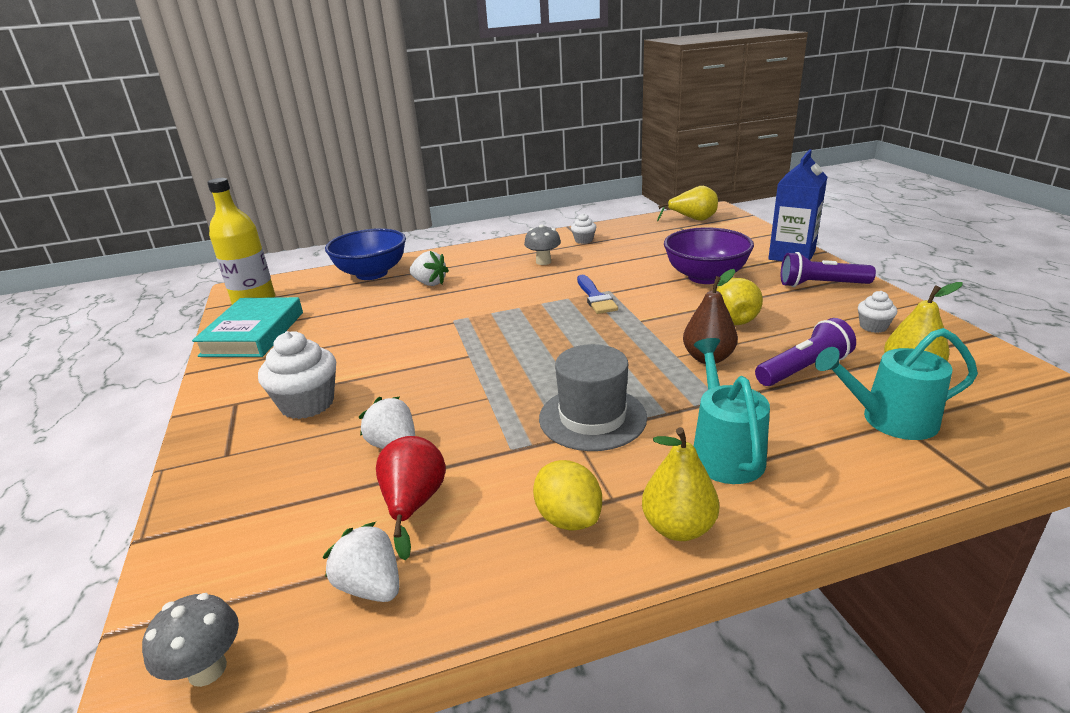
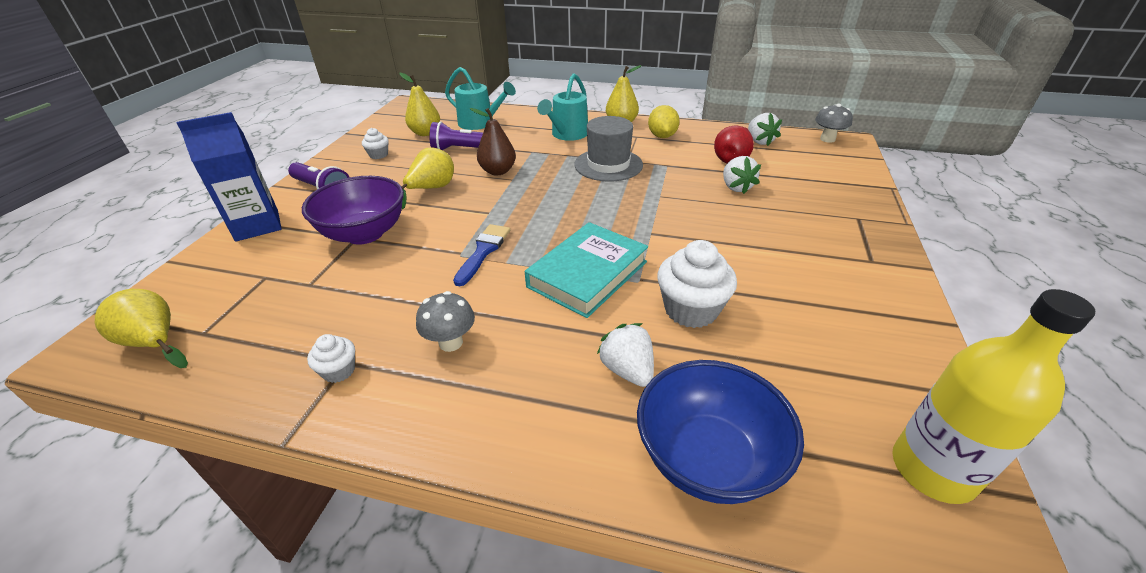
camera: 150 degrees left, 10 degrees up
(253, 334) = (895, 366): turquoise book -> turquoise book (587, 274)
(307, 404) = (801, 237): white cupcake -> white cupcake (691, 310)

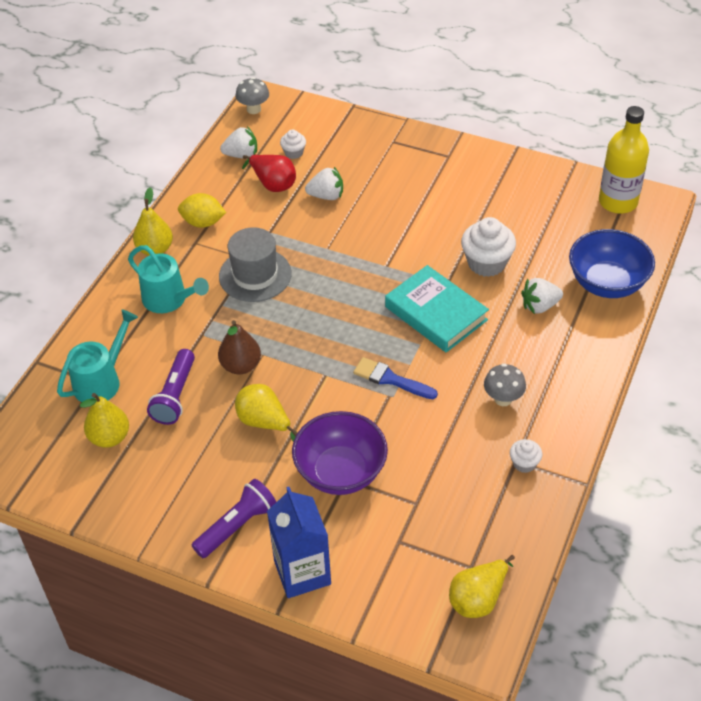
camera: 80 degrees left, 10 degrees up
(378, 155) = (160, 482): white cupcake -> white cupcake (294, 153)

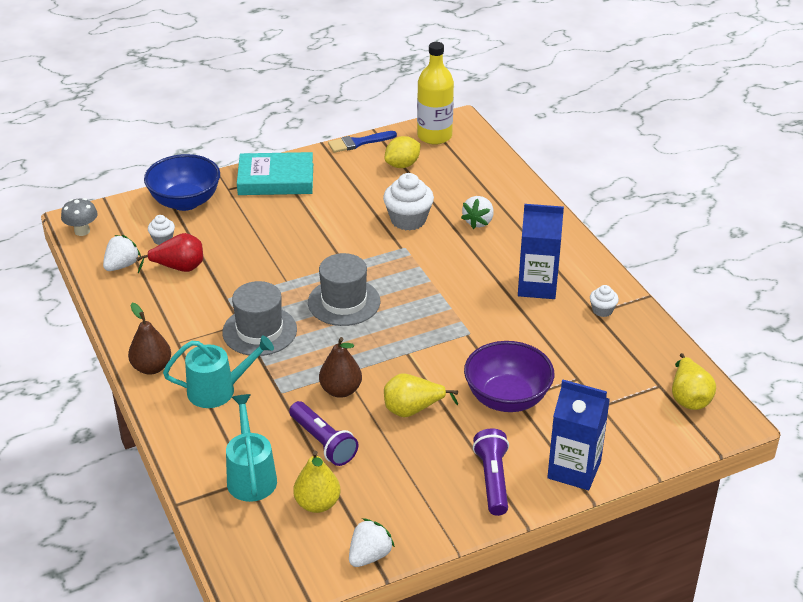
camera: 50 degrees left, 10 degrees down
(155, 249) = (151, 367): yellow pear -> brown pear
(203, 222) = (163, 326): yellow lemon -> yellow lemon (402, 165)
(326, 196) = (233, 250): white strawberry -> white strawberry (369, 556)
(341, 297) = (344, 302): none -> grey hat
(390, 379) = (453, 325): blue brush -> blue brush (358, 143)
(436, 313) = (422, 269): turquoise book -> turquoise book (276, 179)
(503, 399) = (537, 286): grey mushroom -> blue carton
(607, 283) = (498, 184): blue bowl -> blue bowl (185, 201)

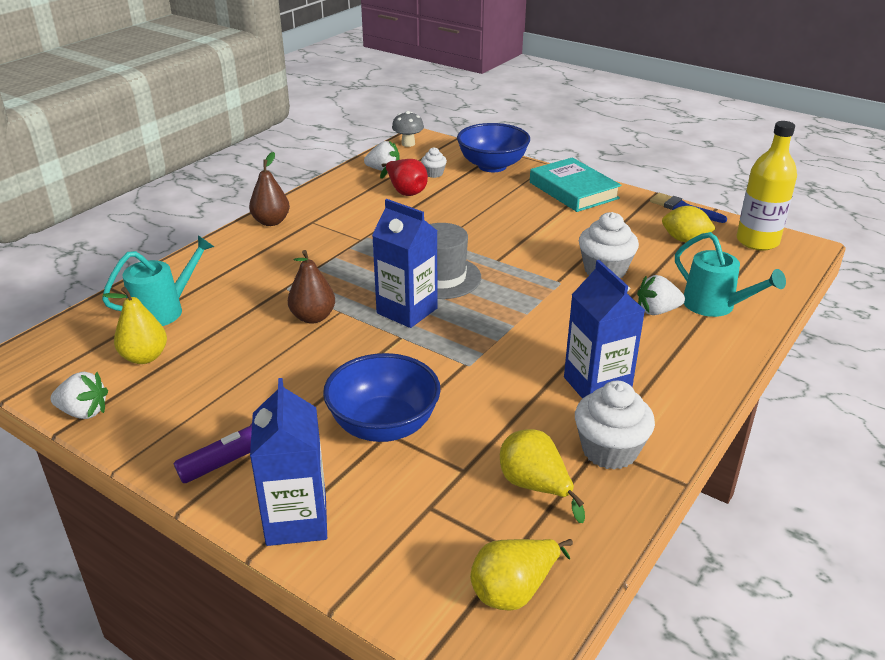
camera: 60 degrees right, 5 degrees down
(218, 390) = (265, 258): turquoise watering can -> turquoise watering can (715, 306)
(259, 331) = (359, 251): grey hat -> none
(323, 442) = (232, 332): purple flashlight -> none
(375, 337) = (407, 311): none -> blue carton
(413, 410) = (316, 368): yellow pear -> yellow pear (535, 487)
(507, 398) = (384, 426): purple bowl -> blue bowl
(602, 310) = (609, 450): white cupcake -> white cupcake, size x1.90

